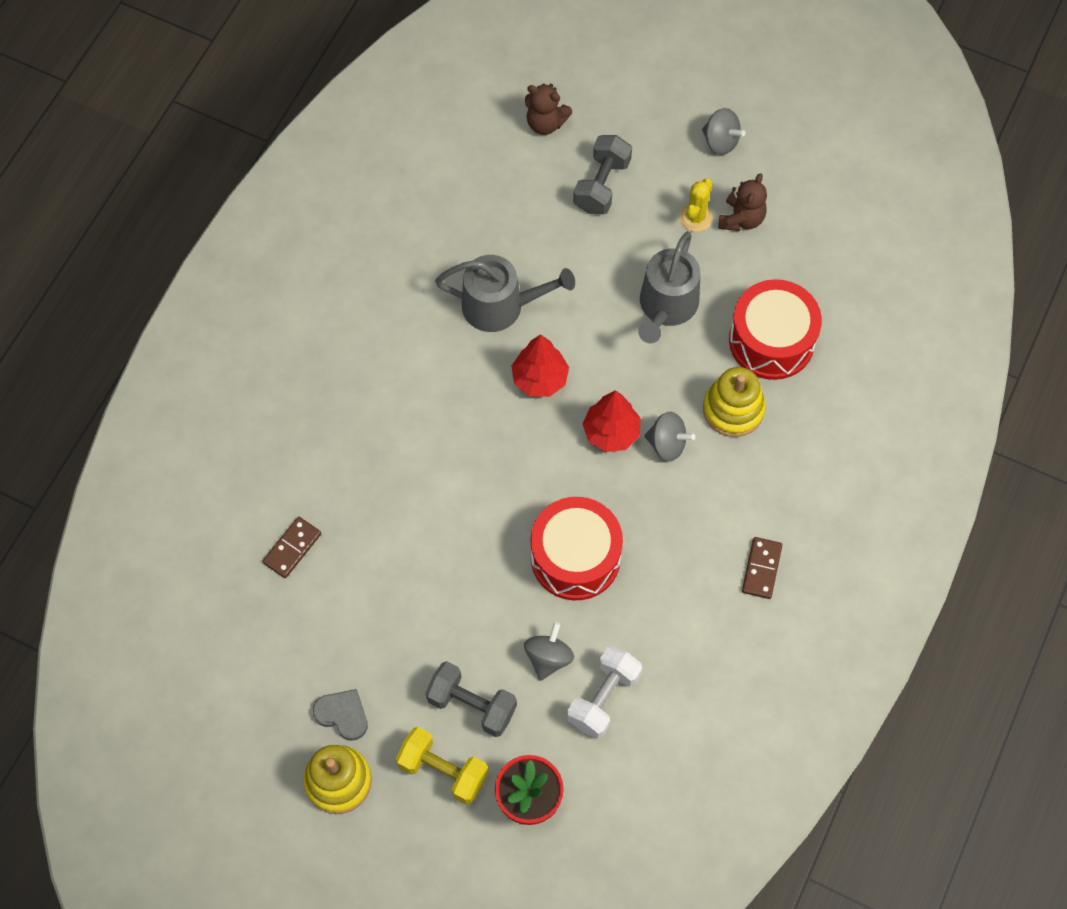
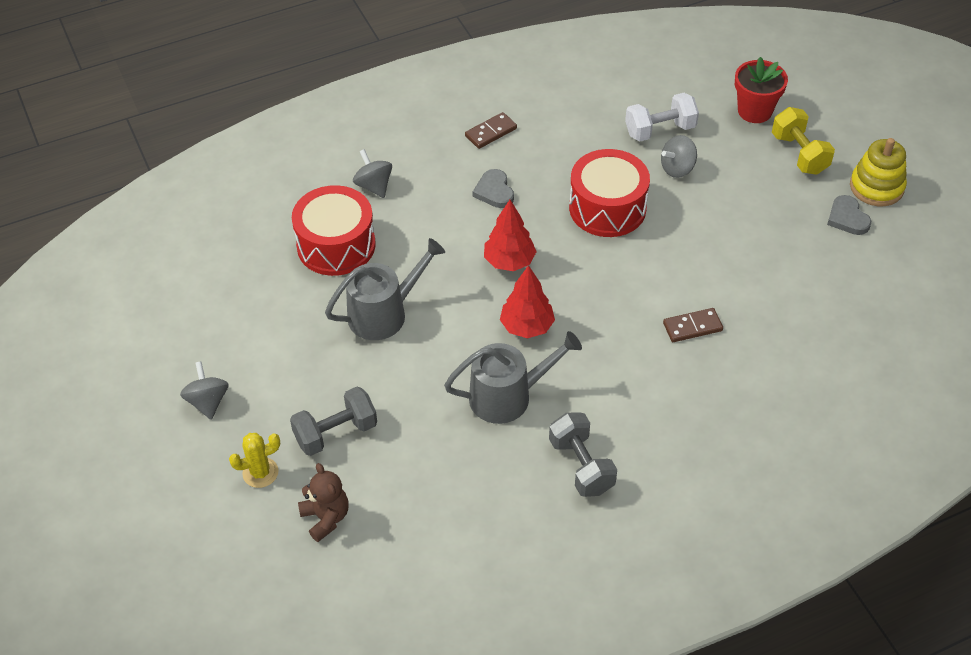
camera: 140 degrees left, 15 degrees down
(292, 548) = (813, 333): brown domino -> brown domino (692, 327)
(472, 705) = (751, 174): grey dumbbell -> grey dumbbell (581, 466)
(500, 306) = (507, 396): grey watering can -> grey watering can turned 120 degrees clockwise
(667, 444) = (477, 231): grey spinning top -> grey spinning top (374, 186)
(693, 499) = (494, 191): none -> grey heart
(696, 217) = (292, 359): yellow cactus -> yellow cactus (260, 472)
(733, 409) = (410, 223): yellow stacking toy -> none
(741, 219) = (261, 335): brown teddy bear -> none

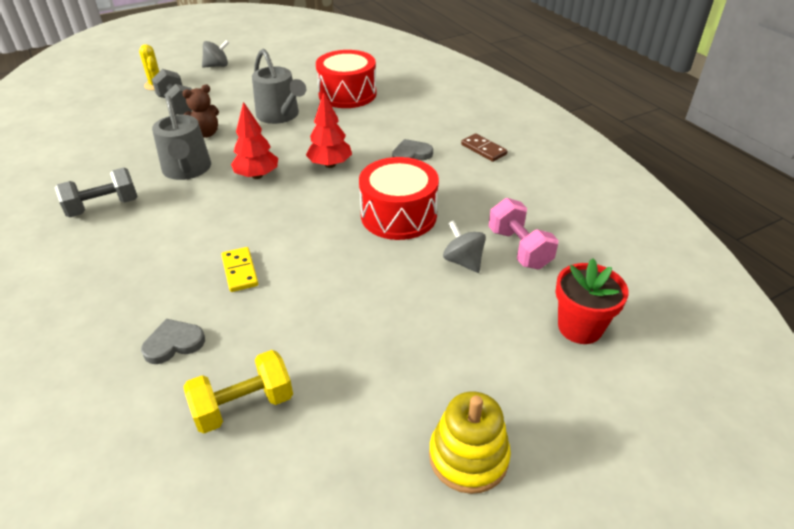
camera: 85 degrees right, 10 degrees down
(326, 518) = (110, 107): brown teddy bear -> brown teddy bear (205, 134)
(374, 186) = (409, 103): grey spinning top -> none
(660, 130) = (519, 249): white dumbbell -> pink dumbbell
(692, 327) = (240, 271): brown domino -> yellow domino
(799, 154) = (514, 369): yellow dumbbell -> yellow dumbbell (244, 406)
(847, 218) = (403, 416): grey heart -> grey heart (174, 343)

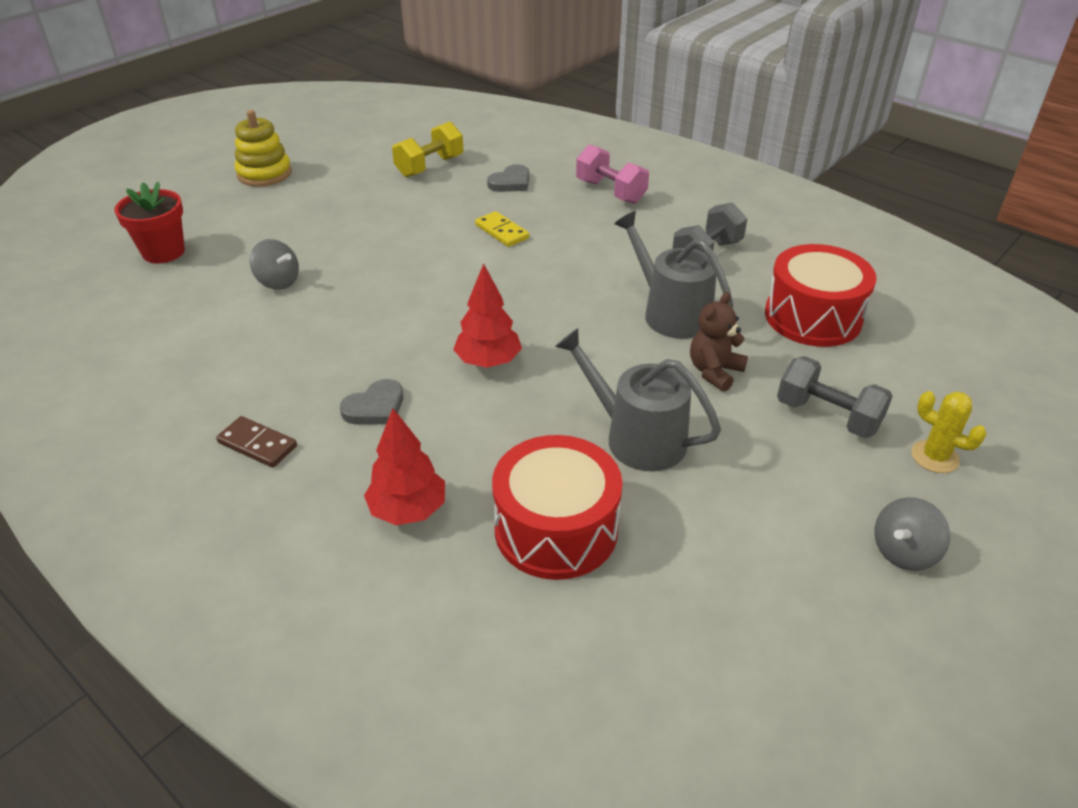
camera: 160 degrees right, 0 degrees up
(257, 176) = (573, 325): red tree -> red tree (408, 510)
(398, 215) = (364, 314): red drum -> red drum (813, 317)
(519, 249) = (214, 306): pink dumbbell -> pink dumbbell (610, 191)

